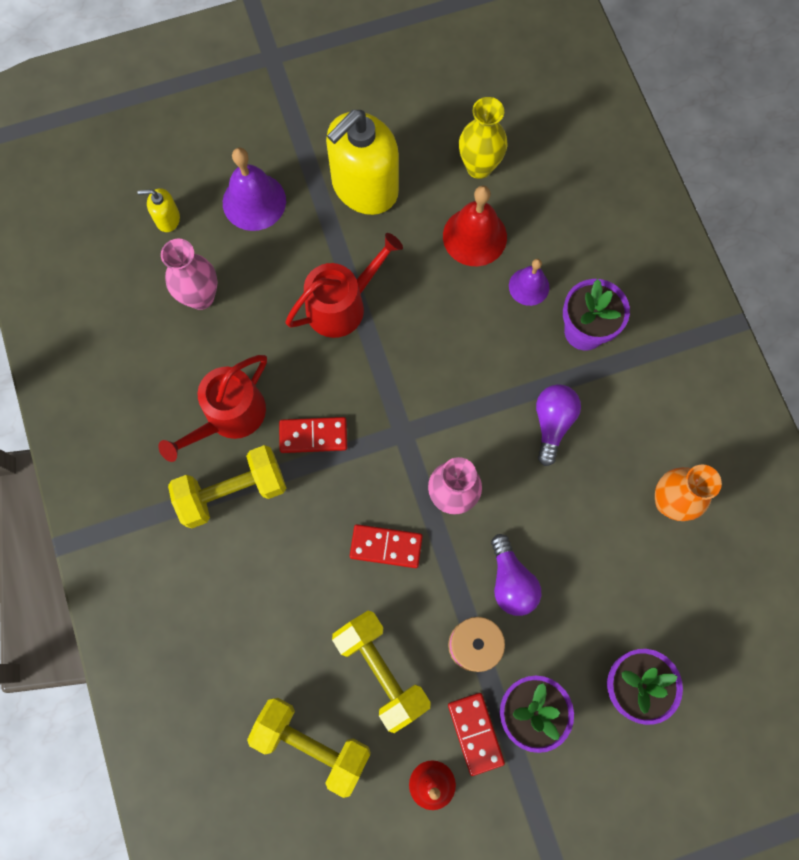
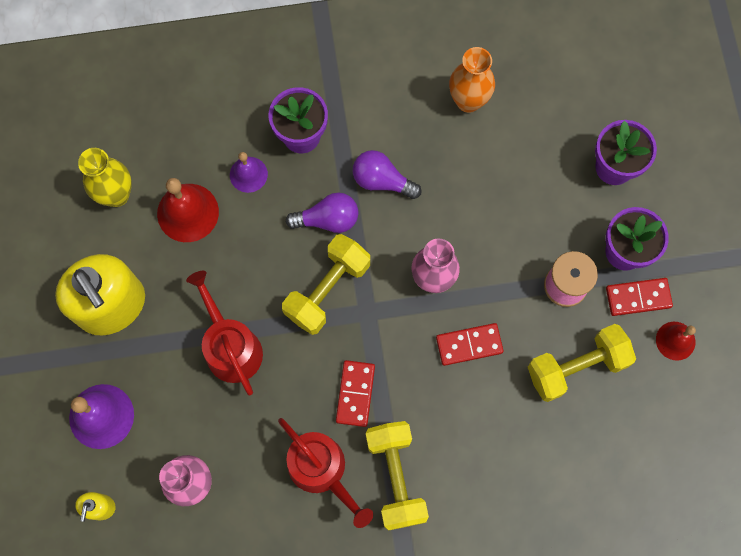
camera: 80 degrees left, 0 degrees up
(312, 743) = (630, 436): yellow dumbbell -> yellow dumbbell (327, 290)
(386, 546) = (469, 344): red domino -> red domino turned 60 degrees clockwise
(511, 581) = (516, 244): purple light bulb -> purple light bulb (328, 219)

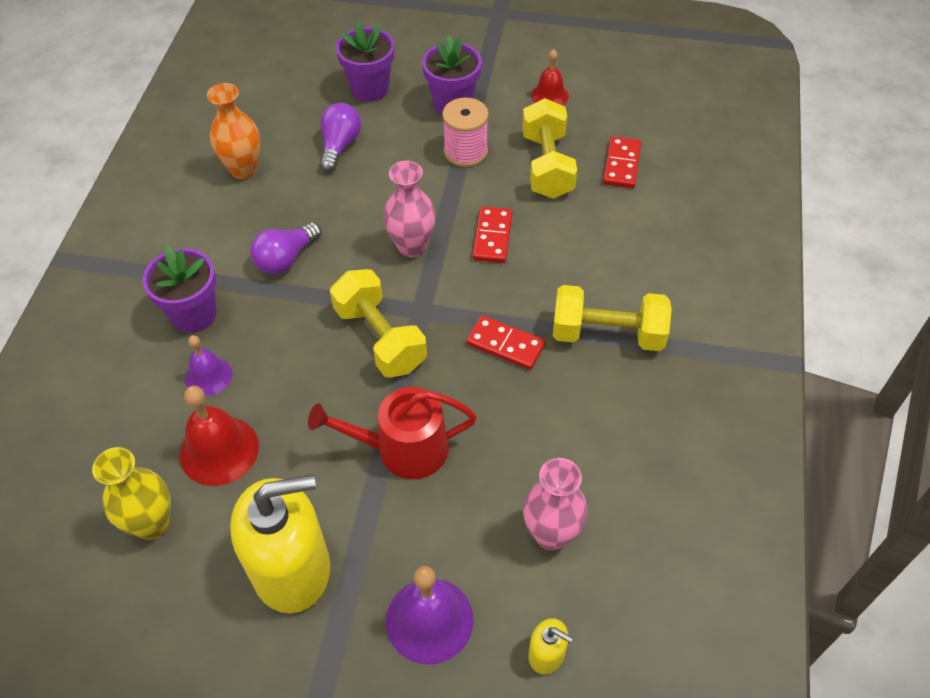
camera: 70 degrees left, 20 degrees down
(322, 470) = (578, 398): red watering can -> none
(328, 219) = (302, 316): purple light bulb -> purple light bulb (340, 146)
(638, 297) = (500, 107): red domino -> red domino (622, 165)

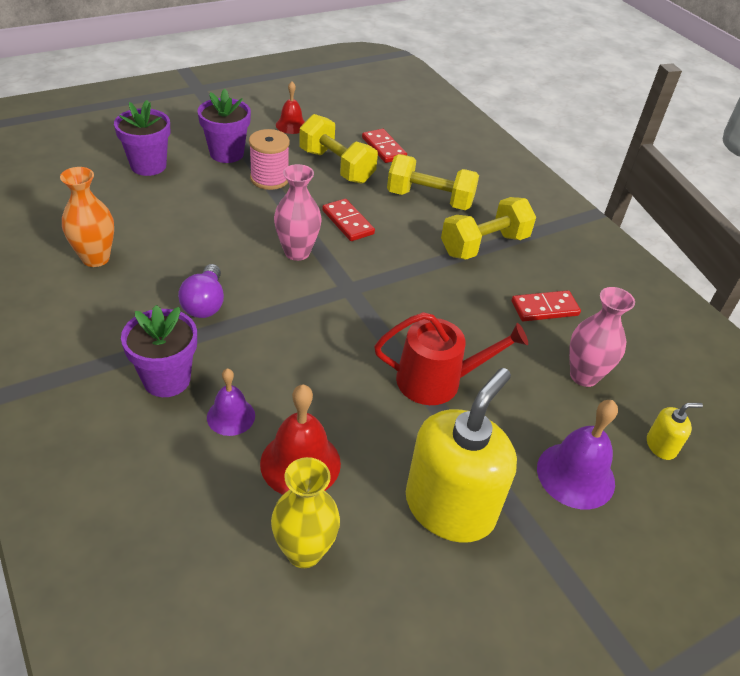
camera: 45 degrees left, 10 degrees down
(340, 146) = (165, 211): purple light bulb -> none
(380, 338) = (340, 320): yellow dumbbell -> yellow dumbbell (429, 199)
(403, 449) = (437, 381): red watering can -> red watering can turned 135 degrees counterclockwise
(505, 345) = (430, 282): red domino -> red domino (544, 308)

